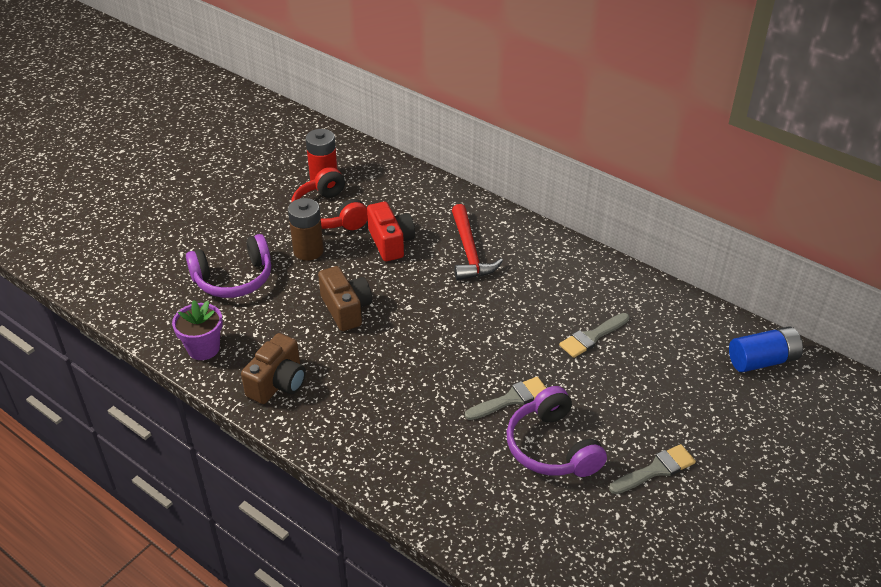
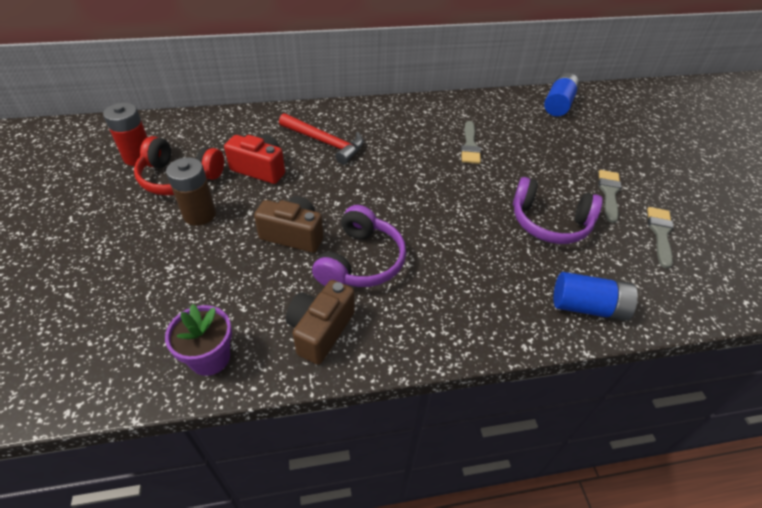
camera: 50 degrees left, 5 degrees up
(234, 279) = (158, 279): purple headphones -> purple headphones (361, 261)
(278, 383) = (320, 330): brown camera -> brown camera turned 135 degrees counterclockwise
(473, 522) = (588, 307): none -> blue battery
(511, 399) = (486, 212): grey brush -> grey brush (660, 233)

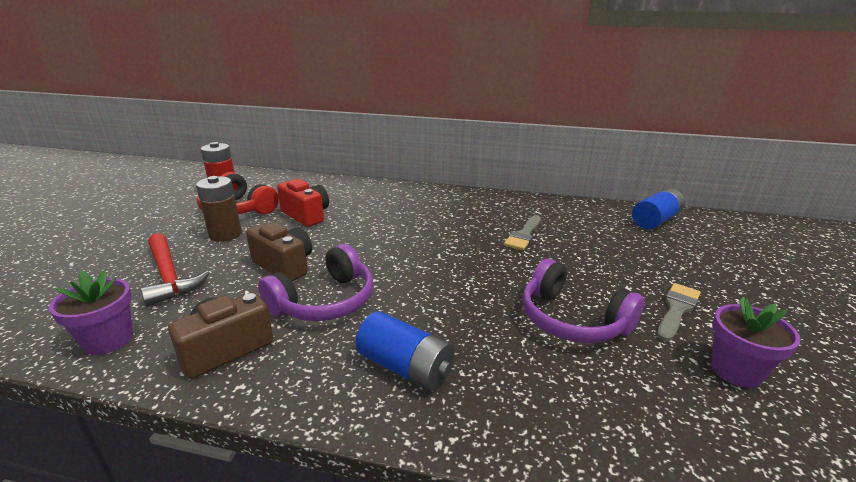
camera: 25 degrees right, 20 degrees down
(325, 143) = (380, 208): red hammer -> red hammer (169, 276)
(588, 307) = (565, 426): blue battery -> blue battery (405, 367)
(660, 233) = (736, 370): grey brush -> purple flower pot

